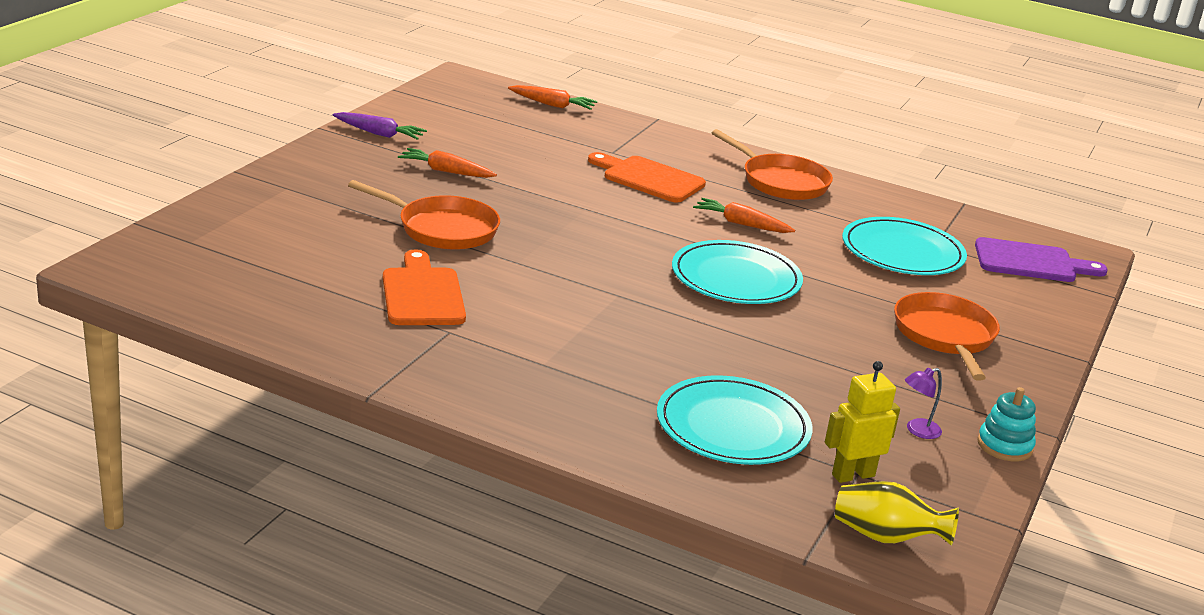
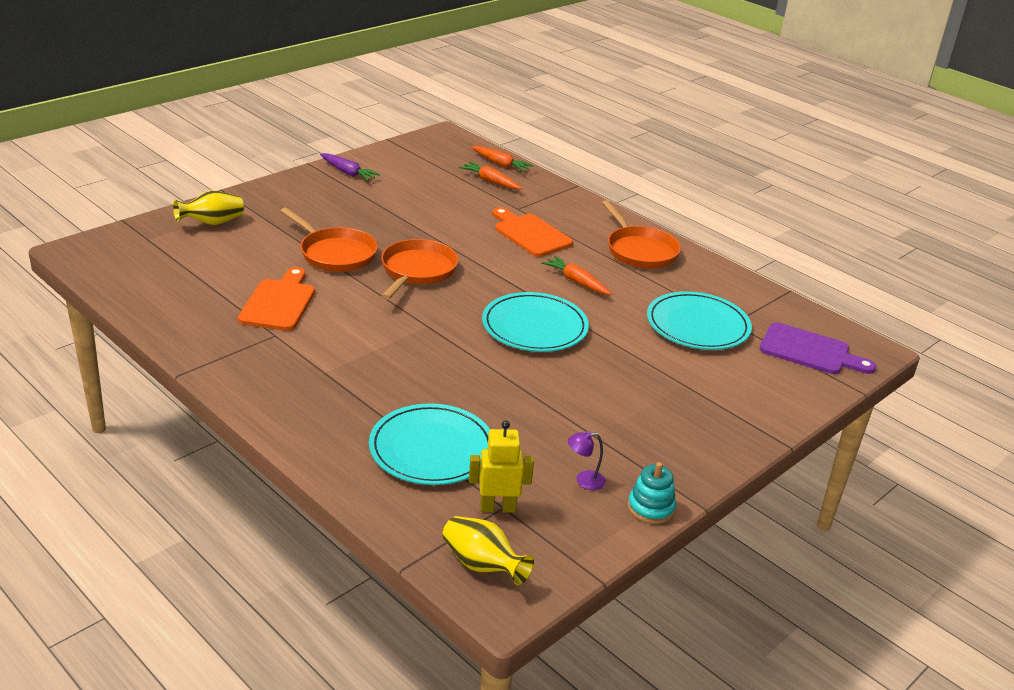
camera: 20 degrees right, 5 degrees up
(258, 212) = (212, 223): none -> yellow vase
(446, 171) = (374, 208): orange carrot -> orange carrot (490, 181)
(945, 336) = (676, 403): orange pan -> orange pan (417, 271)

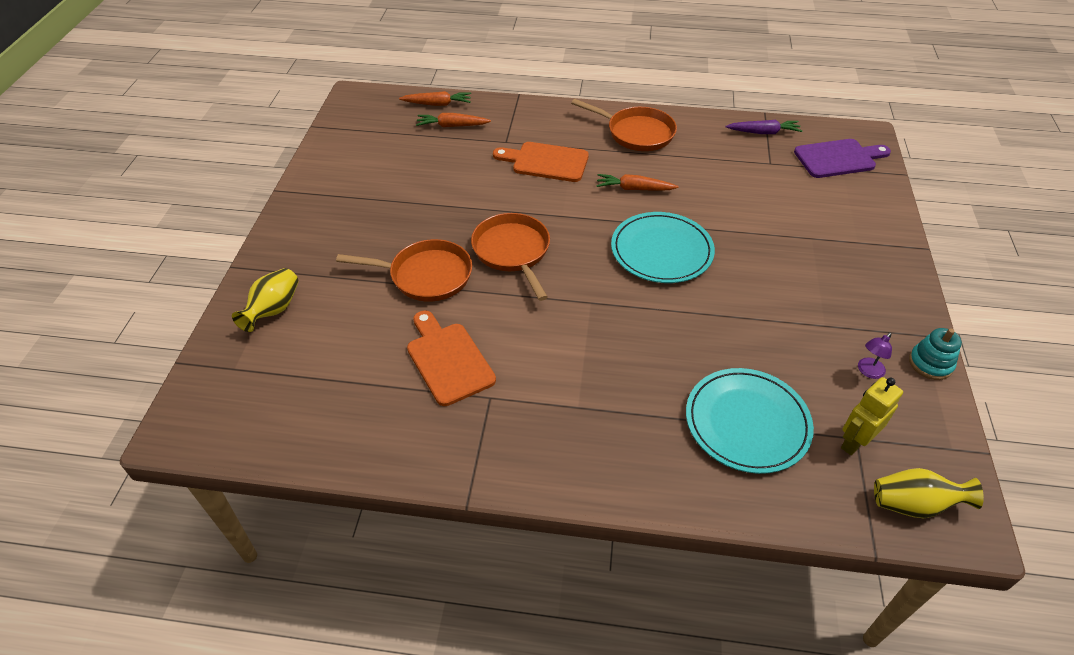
camera: 35 degrees left, 15 degrees up
(348, 173) = (325, 181): purple carrot -> purple carrot (763, 132)
(697, 325) = (754, 179): turquoise plate -> none

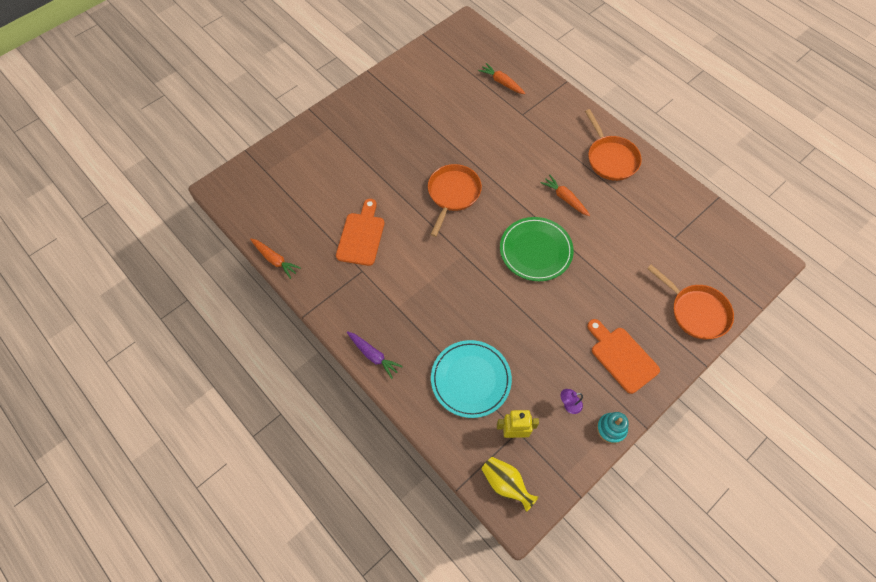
camera: 40 degrees right, 15 degrees up
(273, 310) = (307, 149): yellow vase -> none
(426, 275) = (395, 178): orange pan -> orange pan (696, 312)
(437, 104) = (508, 60): orange carrot -> orange carrot (275, 260)
(546, 162) = (531, 145): orange cutting board -> orange cutting board (621, 357)
(661, 251) = (535, 250): turquoise plate -> green plate
(763, 132) = (698, 212): purple carrot -> purple carrot (373, 355)
(838, 158) = (727, 265): purple cutting board -> none

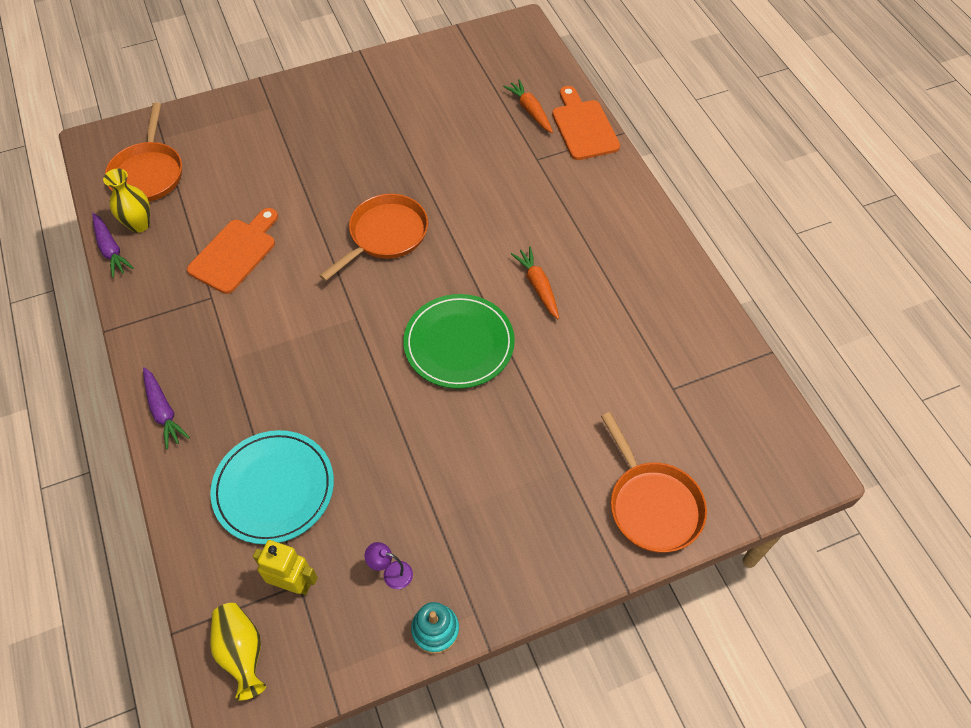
camera: 20 degrees right, 5 degrees down
(275, 260) = (111, 249): orange carrot -> purple carrot
(285, 237) = (139, 224): none -> yellow vase
(610, 158) = (633, 252): orange pan -> orange pan (148, 173)
(621, 357) = (505, 532): orange cutting board -> orange cutting board (583, 127)

